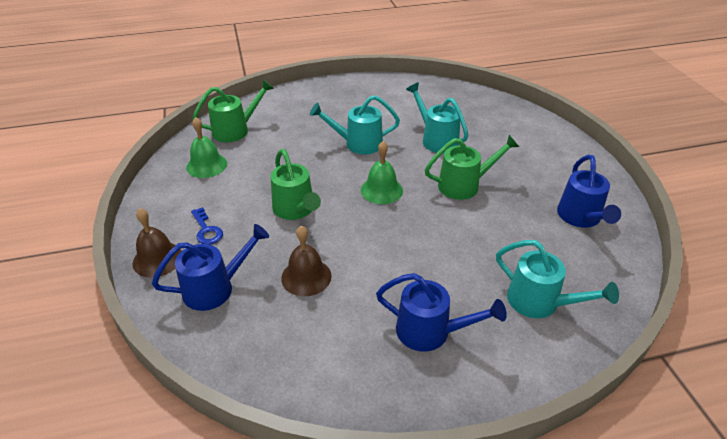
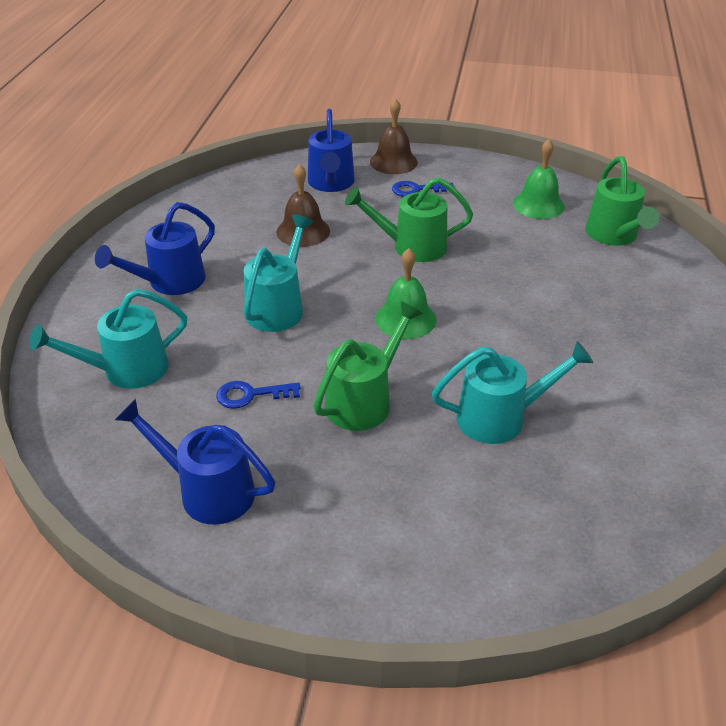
camera: 115 degrees right, 0 degrees up
(357, 144) = (529, 330): turquoise watering can -> turquoise watering can (278, 306)
(465, 185) = (365, 400): green watering can -> green watering can turned 150 degrees counterclockwise
(503, 230) = (251, 395): none -> blue key

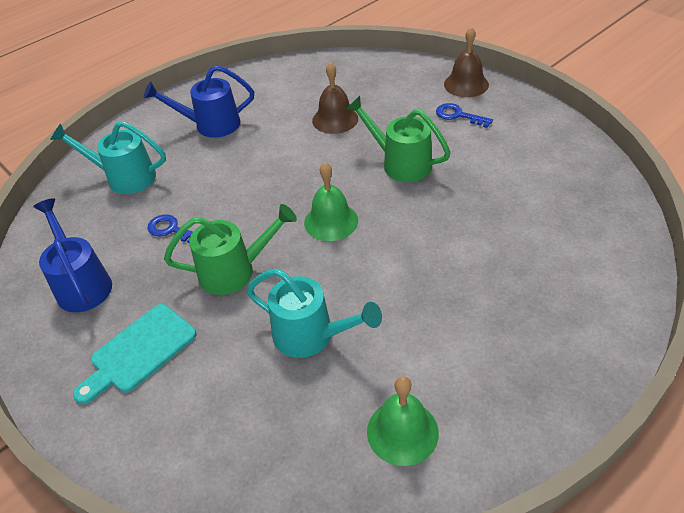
camera: 40 degrees right, 5 degrees up
(278, 306) = (257, 172): turquoise watering can -> none
(331, 184) = (396, 87): blue watering can -> none
(354, 516) = (139, 351): none -> turquoise cutting board
(538, 205) = (550, 167): green bell -> green bell (402, 432)
(614, 236) = (590, 224): green watering can -> none

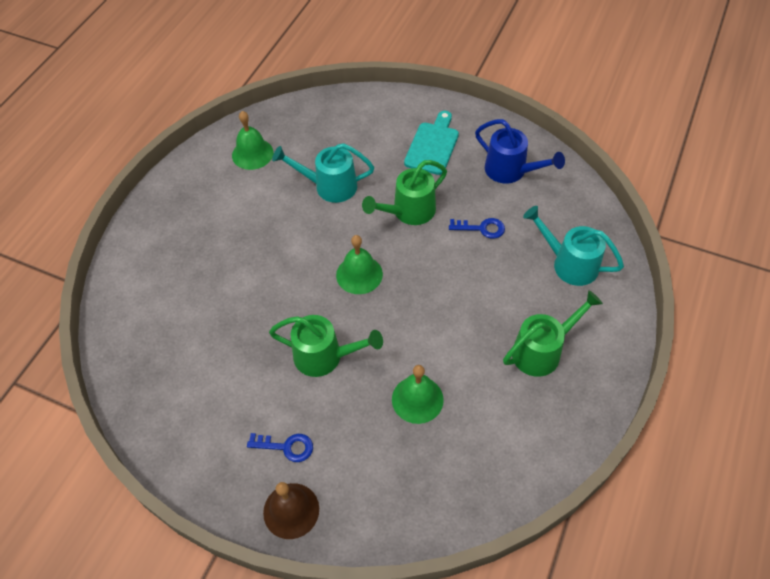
camera: 155 degrees right, 10 degrees up
(124, 177) = (568, 263): turquoise watering can -> turquoise watering can turned 135 degrees counterclockwise
(210, 125) = (542, 350): blue watering can -> green watering can
(335, 119) = (417, 399): brown bell -> green bell

